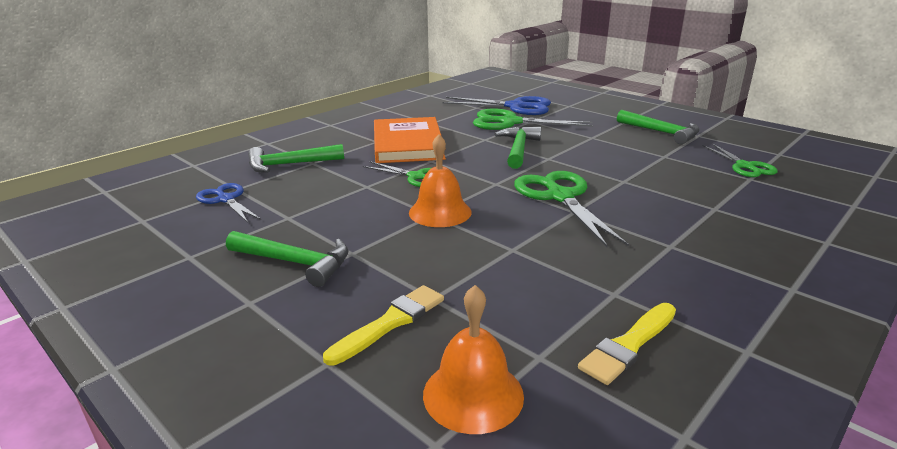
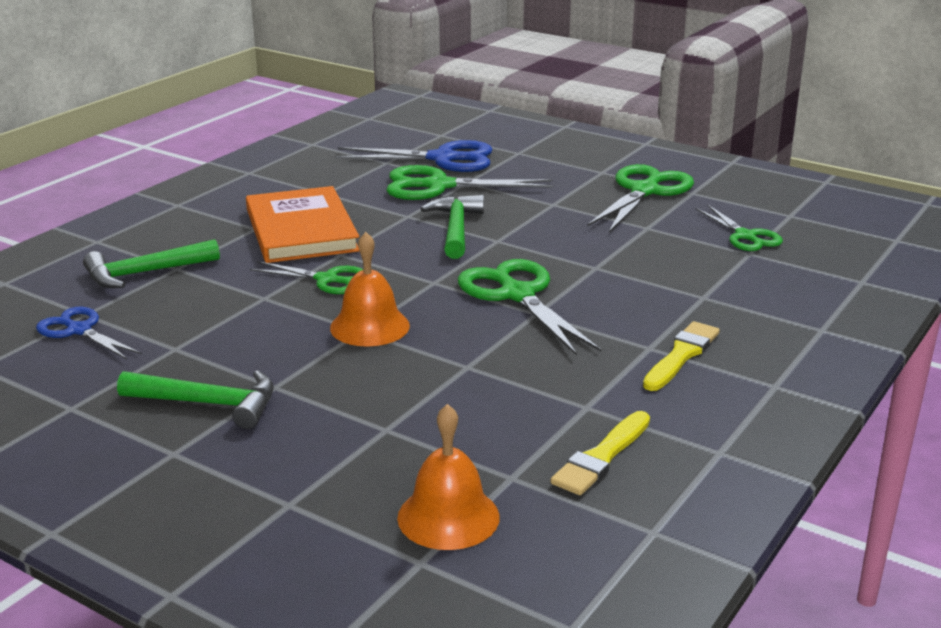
camera: 10 degrees left, 0 degrees up
(390, 322) = (344, 459): yellow brush -> yellow brush (681, 355)
(661, 132) = (645, 191): green hammer -> green scissors

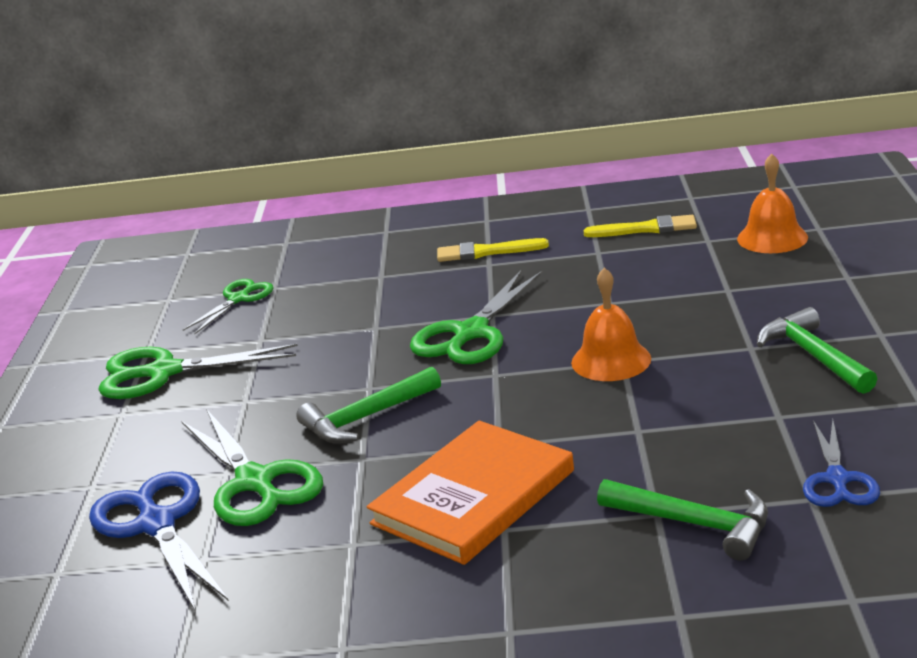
camera: 120 degrees left, 0 degrees up
(327, 280) = (561, 421): green scissors -> none

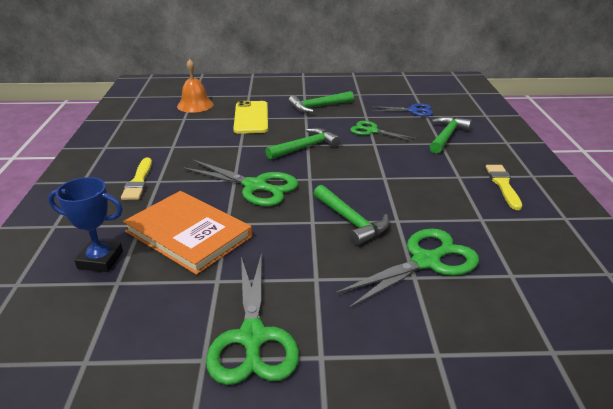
camera: 95 degrees left, 5 degrees up
(157, 524) = (481, 303): blue scissors -> none
(238, 299) = (125, 304): green scissors -> green scissors (372, 131)
(315, 270) = (100, 260): none -> blue trophy
(474, 497) = (433, 184): orange book -> orange book (188, 234)
(611, 360) = (306, 147): orange bell -> green hammer
(646, 229) = (154, 132): yellow brush -> yellow brush (503, 185)
(730, 295) = (251, 117): none -> yellow phone

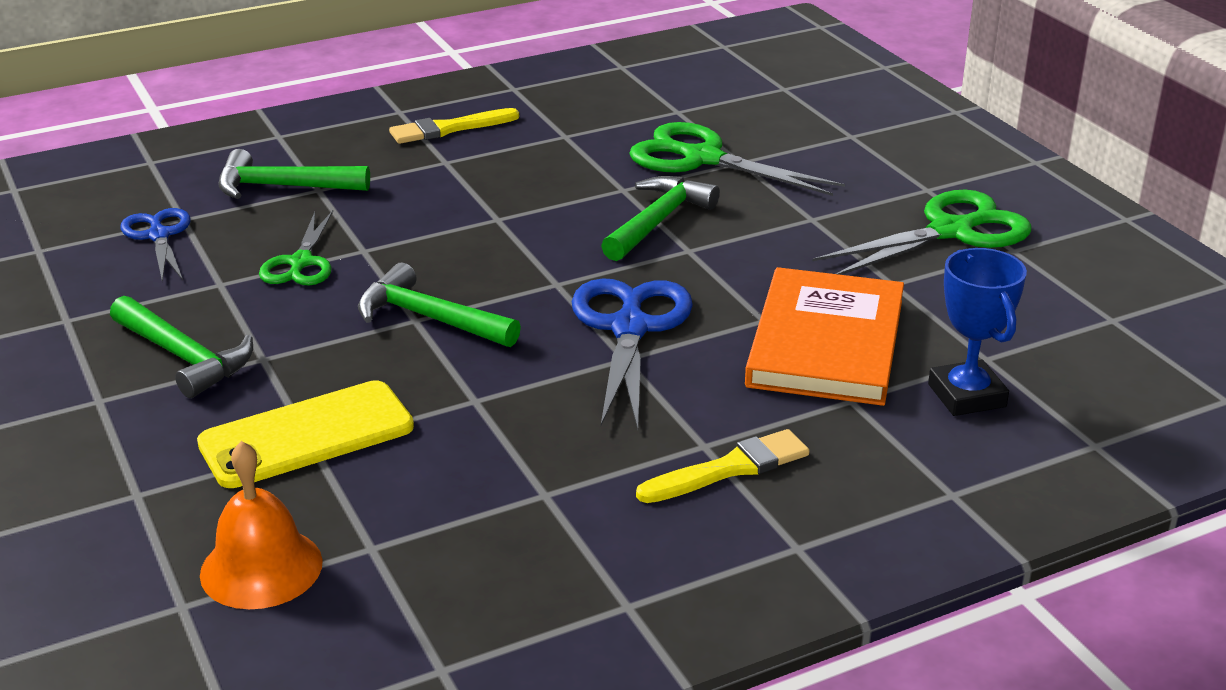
camera: 115 degrees left, 0 degrees up
(255, 186) = (630, 328): green scissors -> blue scissors

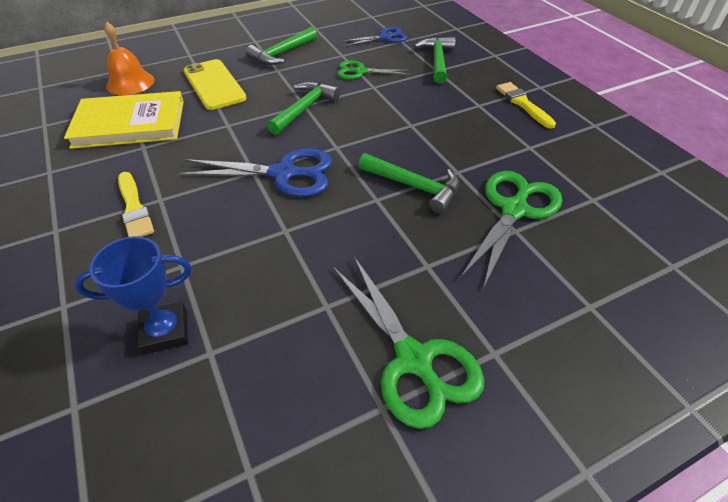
camera: 90 degrees right, 15 degrees up
(453, 529) = (130, 123): none -> yellow book
(825, 343) = (250, 259): orange book -> none

